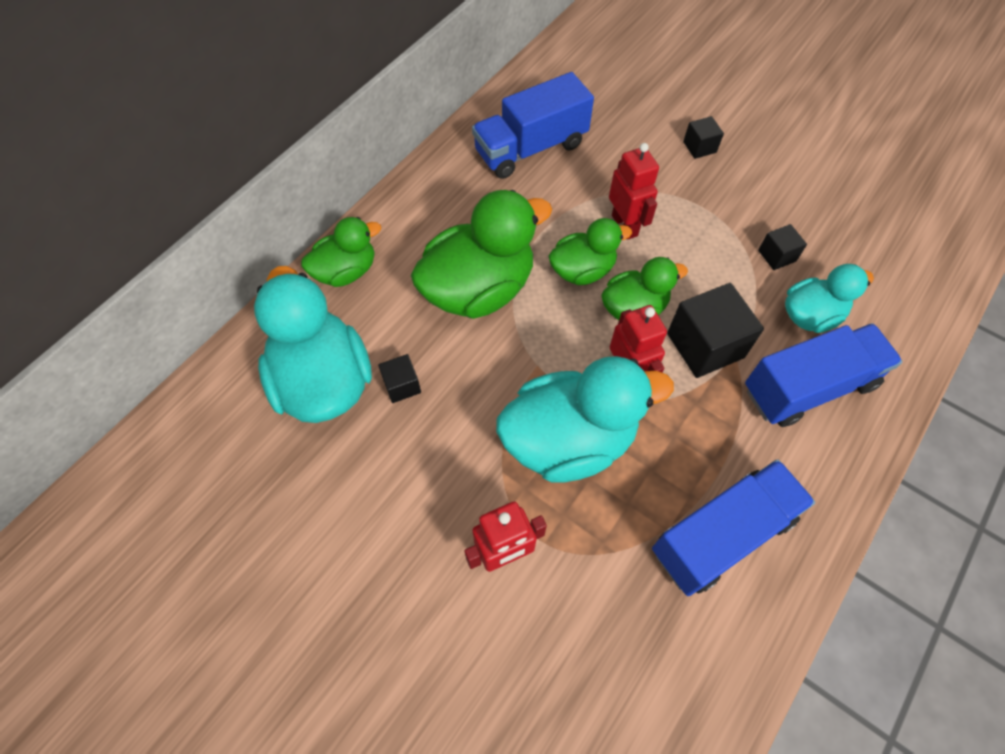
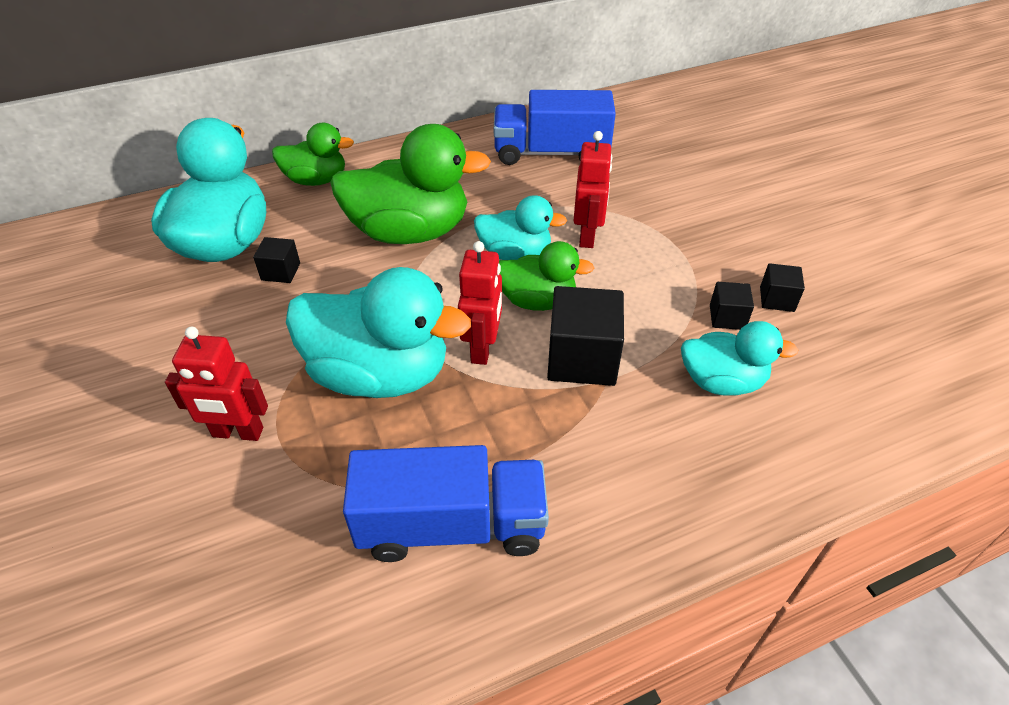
camera: 30 degrees right, 15 degrees down
(582, 270) = (515, 254): green duck -> turquoise duck
(699, 147) = (718, 204): black cube -> black cube (777, 299)
(809, 387) = (665, 442): blue truck -> none

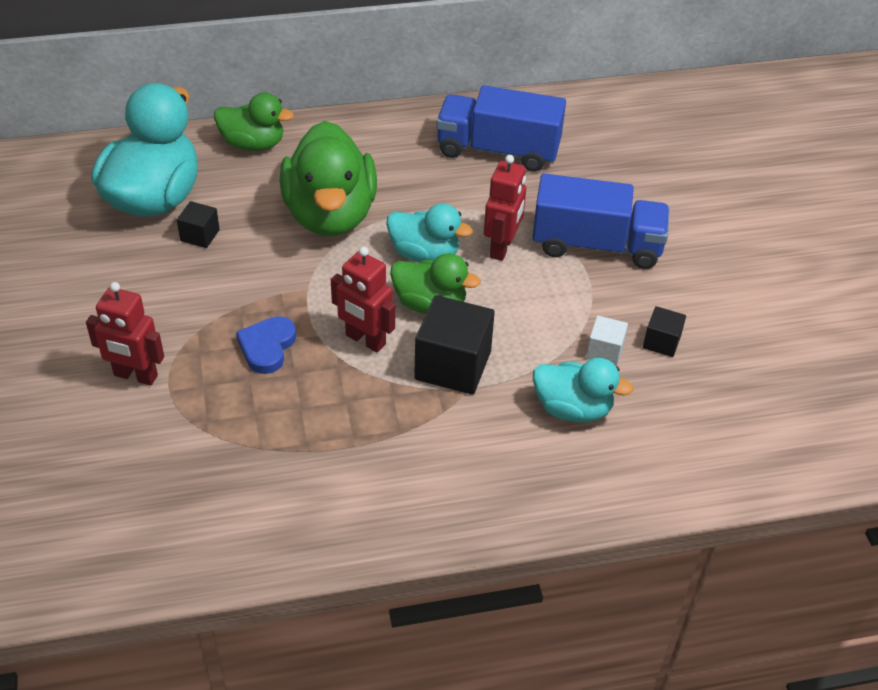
camera: 10 degrees right, 0 degrees up
(380, 374) = (267, 347): turquoise duck -> blue heart
(410, 232) = (330, 215): green duck -> green duck turned 75 degrees clockwise
(452, 525) = (294, 482): blue truck -> blue truck (596, 245)
(482, 348) = (365, 340): red robot -> red robot turned 105 degrees clockwise
(727, 317) = (605, 351): black cube -> white cube

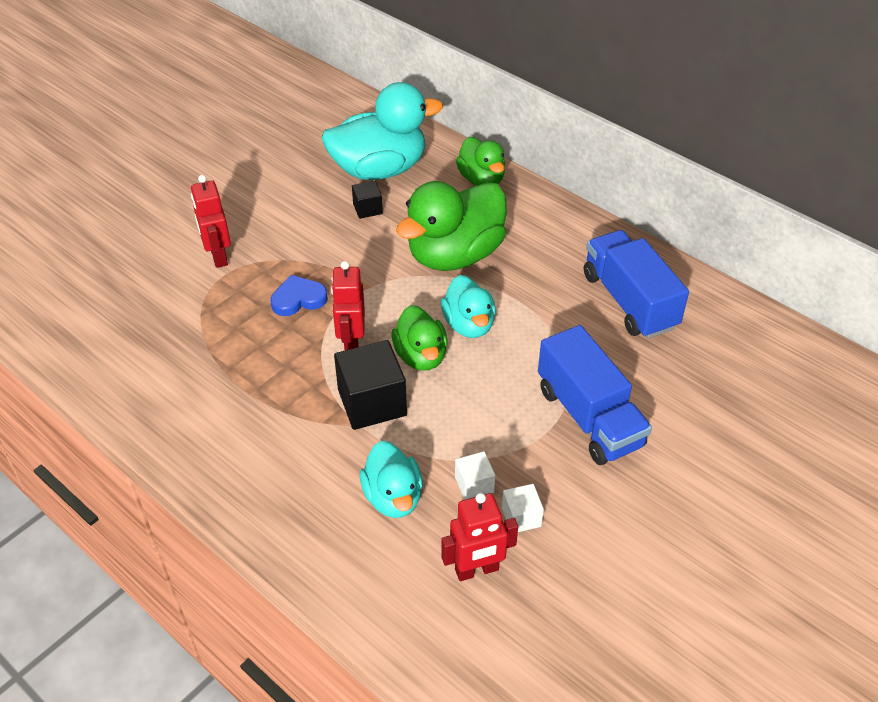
camera: 55 degrees right, 0 degrees up
(502, 247) = (523, 362): red robot -> red robot (477, 570)
(661, 342) = (521, 517): black cube -> white cube

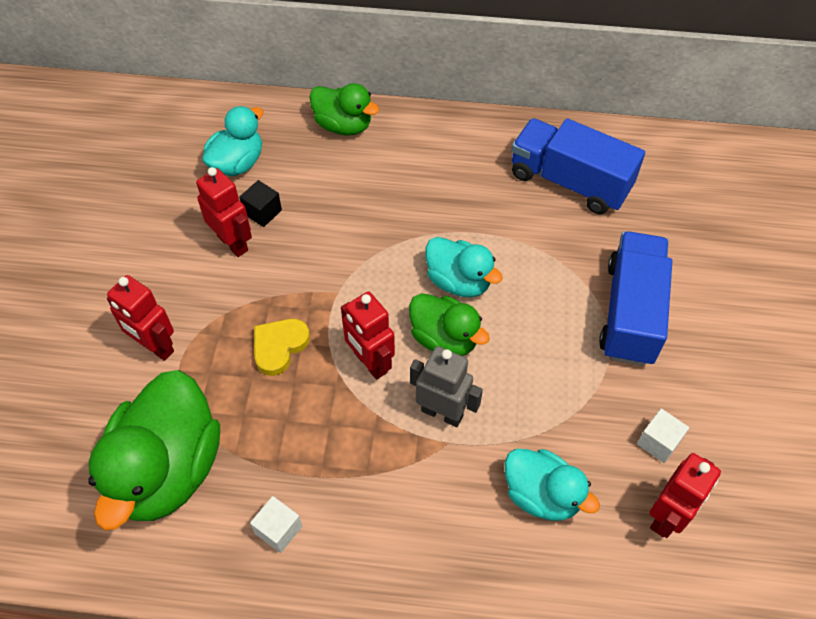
camera: 35 degrees left, 10 degrees up
(298, 299) = (279, 347): blue heart -> yellow heart
(328, 218) = (233, 243): none -> red robot
(372, 402) = (442, 413): black cube -> grey robot
(379, 169) = (237, 163): turquoise duck -> turquoise duck, size x0.58
(455, 255) = (386, 217): green duck -> green duck (168, 469)
(474, 485) = (597, 437): white cube -> white cube (278, 530)
(589, 417) = (630, 312): blue truck -> blue truck turned 105 degrees counterclockwise

